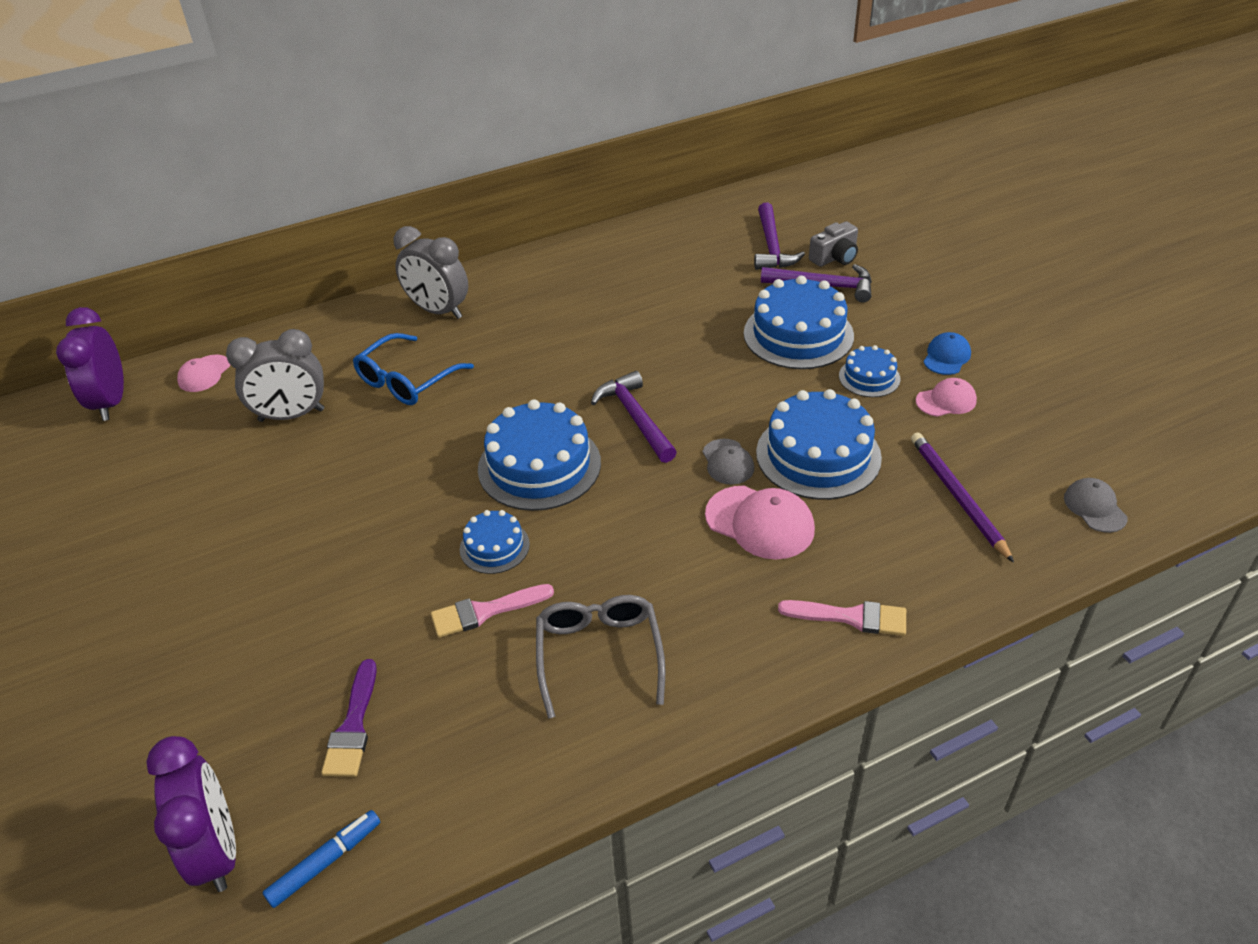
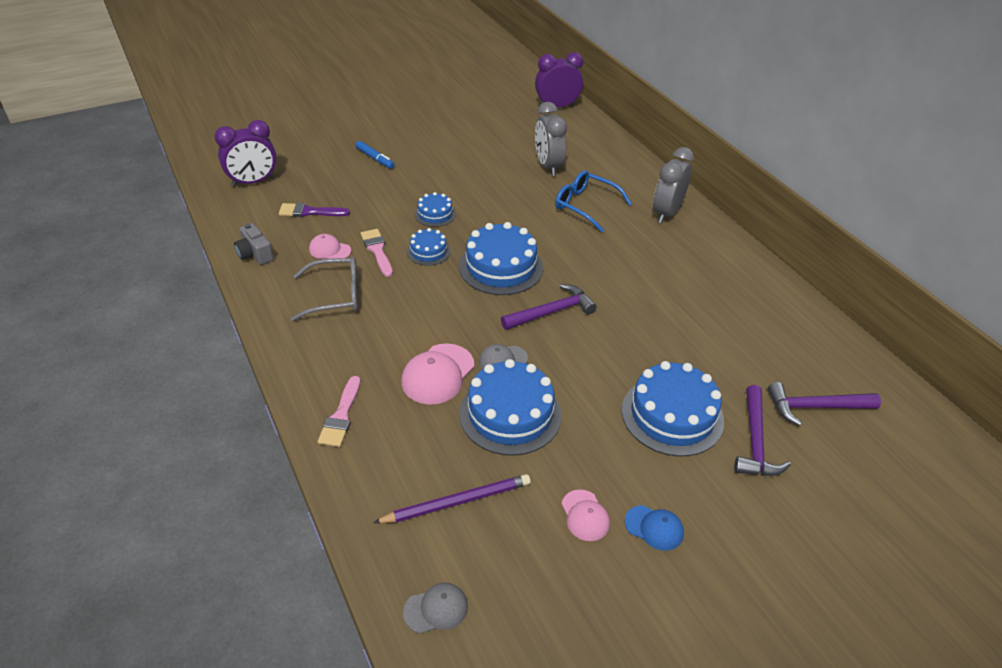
camera: 85 degrees right, 0 degrees up
(204, 374) = (585, 131): pink cap -> pink cap (329, 250)
(325, 862) = (236, 212): blue marker -> blue marker (375, 158)
(835, 257) = (810, 456): grey camera -> grey camera (255, 254)
(869, 377) = (614, 460): blue cake -> blue cake (435, 214)

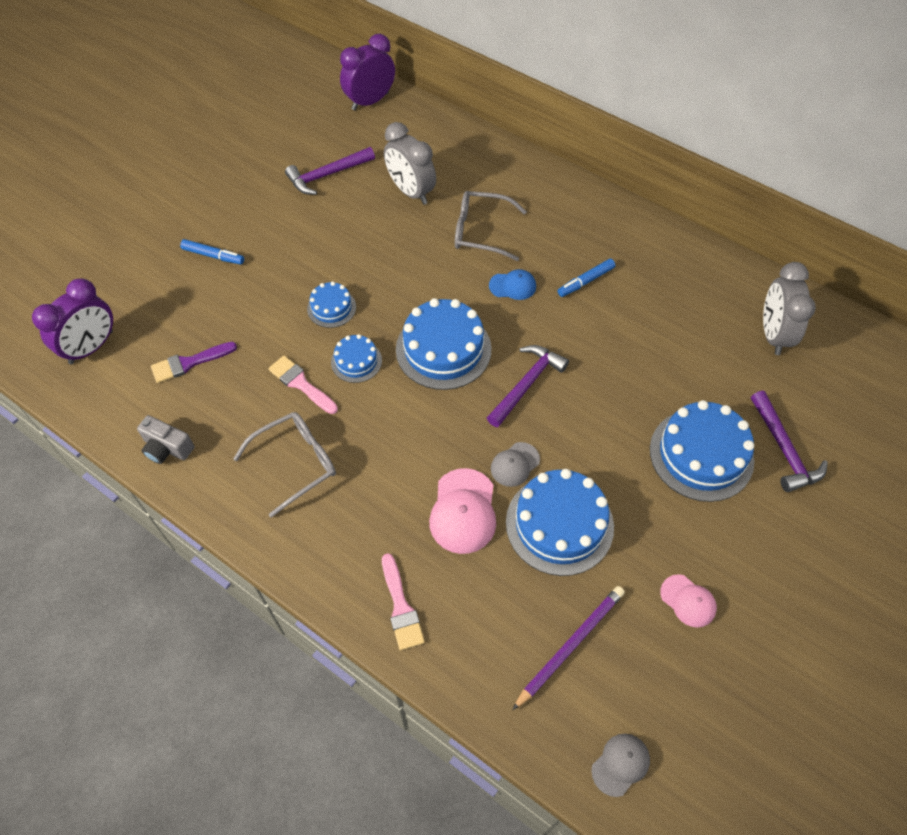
camera: 25 degrees left, 15 degrees up
(329, 250) = (248, 406): pink cap -> none
(585, 206) = (481, 232): blue glasses -> grey glasses
(650, 263) = (585, 281): none -> blue marker
(654, 528) = (751, 583): blue cap -> blue cap (513, 286)
(666, 213) = (565, 209): grey clock -> grey clock (773, 334)
(815, 407) = (813, 387): purple hammer -> purple hammer (327, 175)

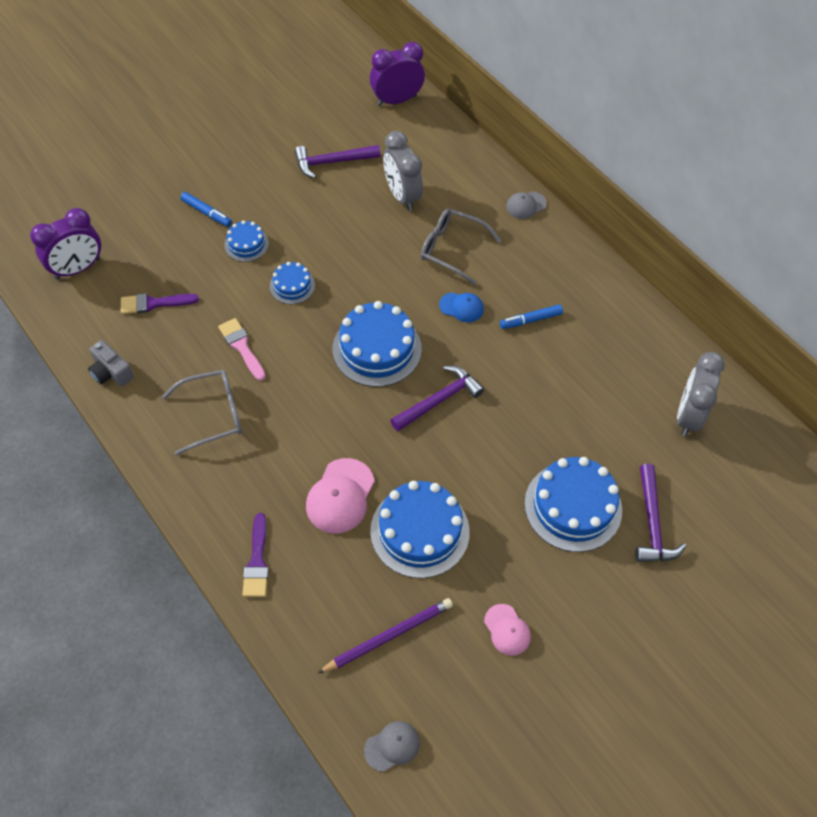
camera: 15 degrees right, 0 degrees up
(356, 361) = (296, 339): blue cake -> blue cake (246, 244)
(401, 607) = (257, 561): pink brush -> purple brush
(515, 464) = (401, 468): grey cap -> grey cap (526, 205)

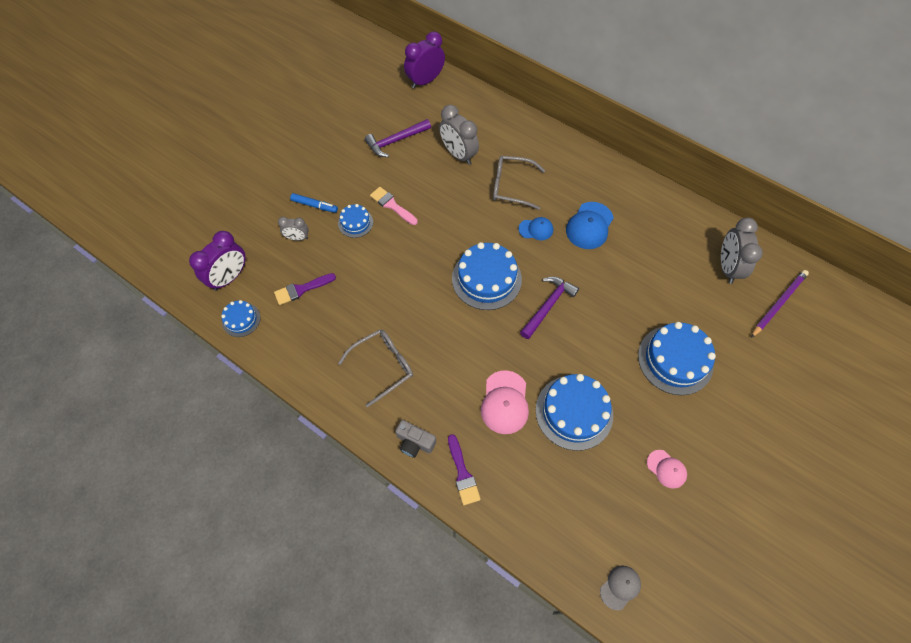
camera: 15 degrees left, 5 degrees up
(111, 372) = (289, 355): grey camera -> grey camera (415, 442)
(172, 244) = (297, 238): none -> grey clock
(241, 347) = (384, 305): pink brush -> pink brush (392, 205)
(292, 286) = (403, 246): blue cake -> blue cake (241, 319)
(388, 636) = (583, 501): purple pencil -> purple pencil (778, 303)
(526, 205) = (551, 139): grey cap -> none
(530, 320) = (589, 226): blue marker -> blue cap
(652, 523) = (735, 355): purple hammer -> none

